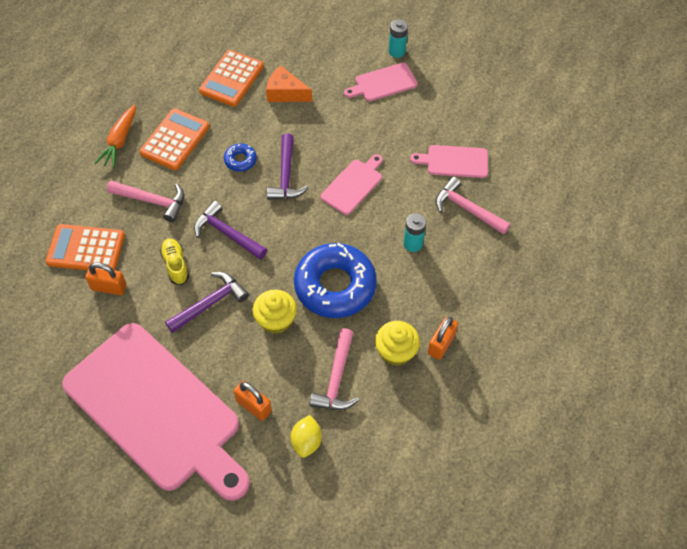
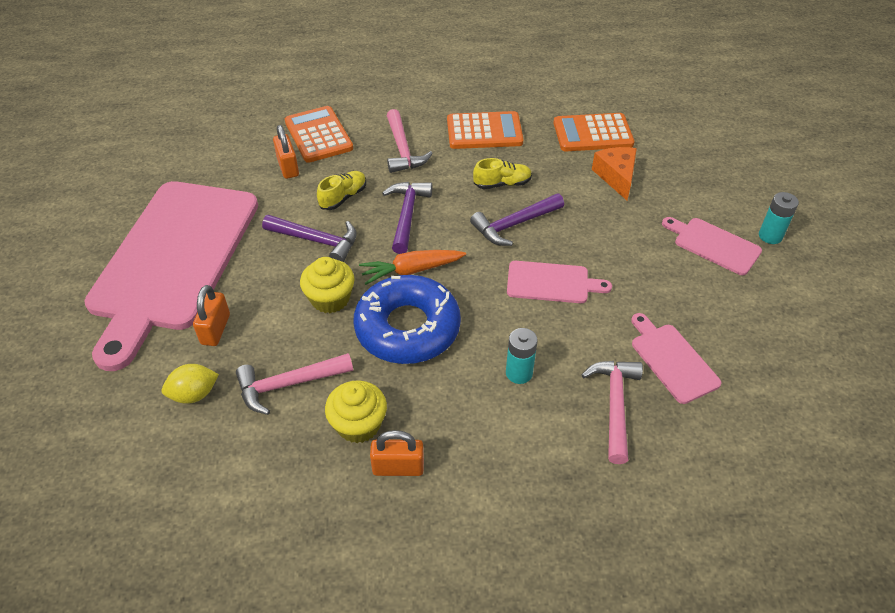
camera: 60 degrees right, 10 degrees down
(119, 141) = (450, 100): orange carrot -> orange carrot (411, 270)
(240, 160) = (502, 184): blue donut -> yellow shoe

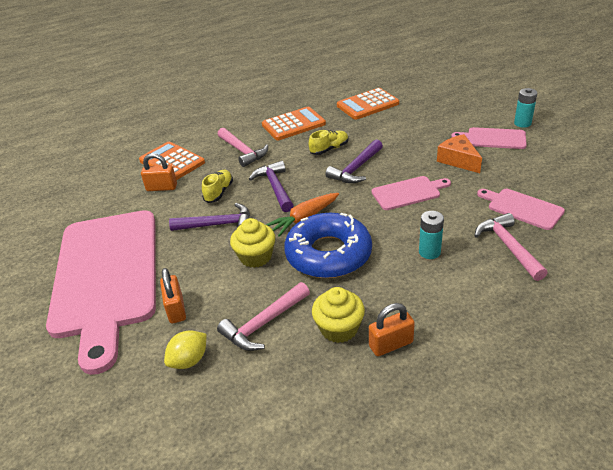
camera: 20 degrees left, 10 degrees down
(288, 167) = (162, 188): orange padlock -> orange padlock turned 45 degrees counterclockwise
(616, 177) = (402, 122): orange cheese -> orange cheese (458, 160)

